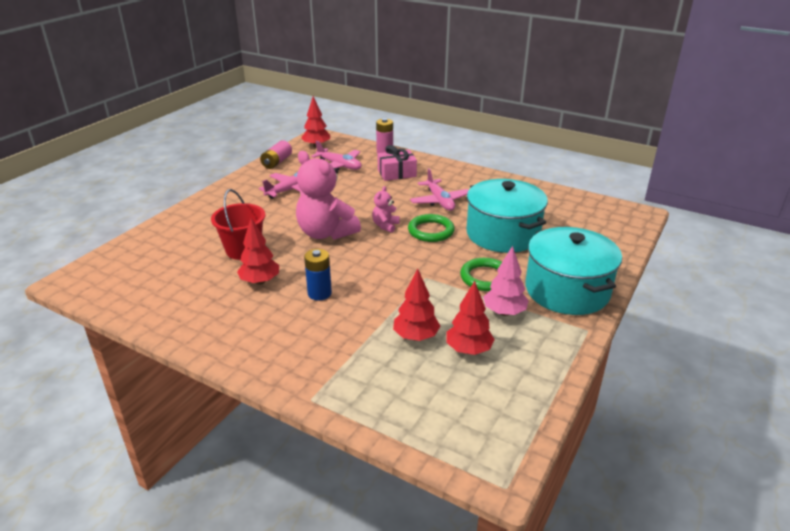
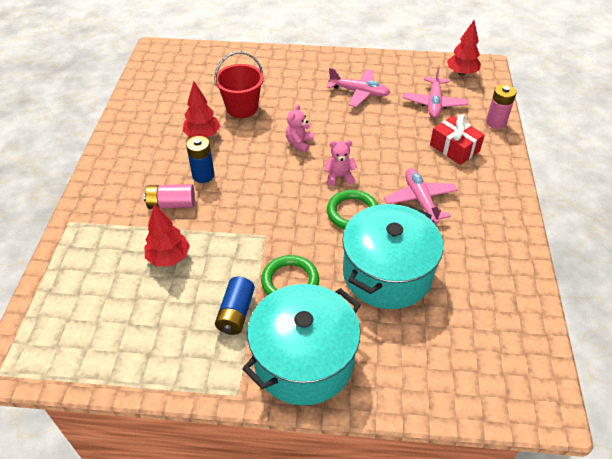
camera: 65 degrees right, 15 degrees up
(277, 162) = (404, 63): pink battery -> pink battery (171, 204)
(326, 233) = (299, 143): pink teddy bear -> pink teddy bear, size x0.47
(397, 173) = (454, 148): pink gift -> red gift
(440, 201) = (420, 200): pink plane -> pink plane turned 120 degrees clockwise
(468, 350) = (164, 301): red tree -> none
(504, 312) = (236, 313): pink tree -> blue battery

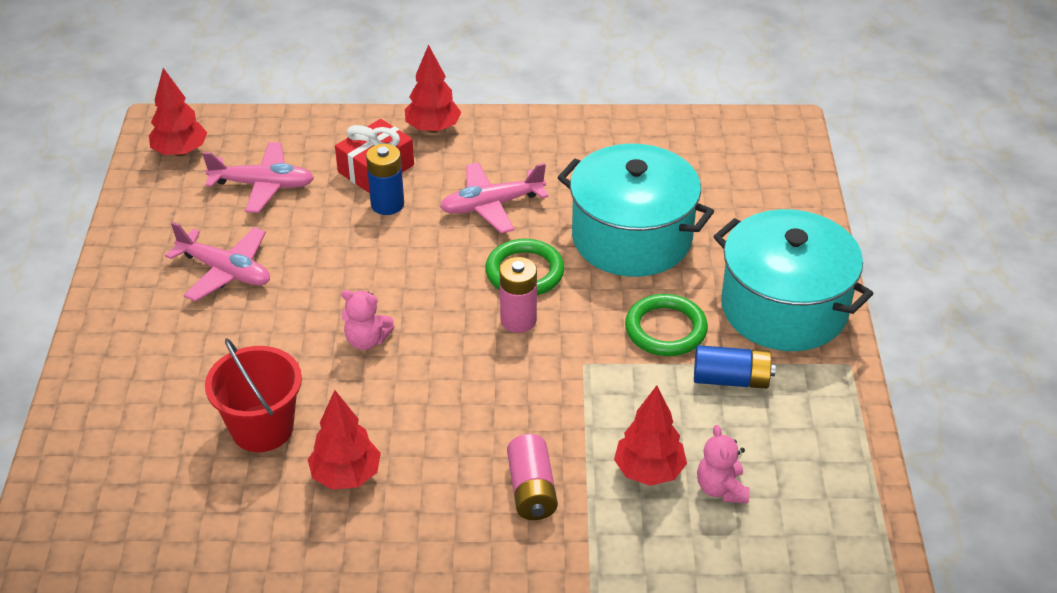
camera: 95 degrees left, 5 degrees down
(203, 175) = (456, 458): blue battery -> blue battery (387, 204)
(339, 177) = (448, 288): pink teddy bear -> pink teddy bear (721, 489)
(359, 92) = (225, 271): pink plane -> pink plane turned 105 degrees clockwise
(496, 122) = (315, 125): pink battery -> pink battery (518, 320)
(502, 175) = (433, 128): none -> red tree

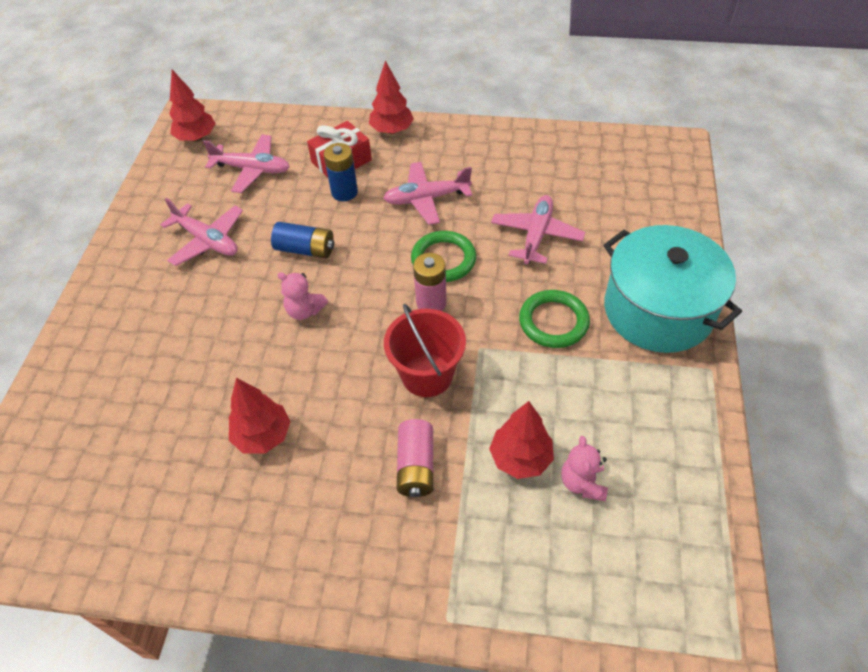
camera: 10 degrees right, 10 degrees up
(262, 428) = (205, 384): red bucket -> red bucket (427, 375)
(631, 238) = (536, 235): turquoise pot -> pink plane
(731, 380) = (604, 375): blue battery -> blue battery (305, 249)

